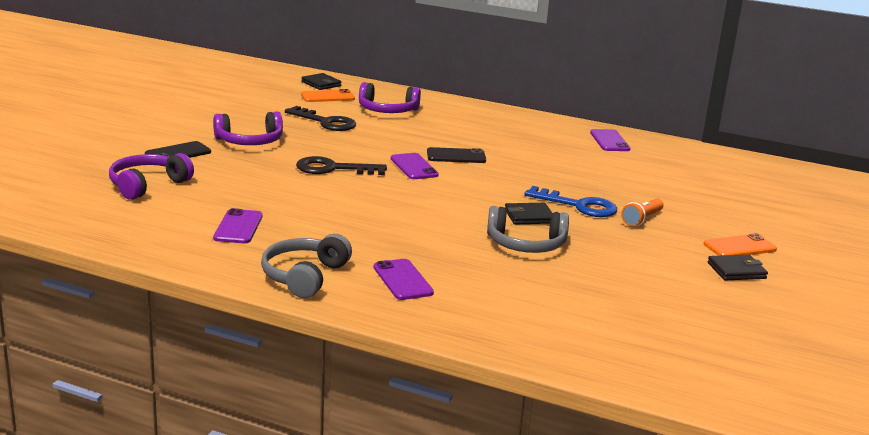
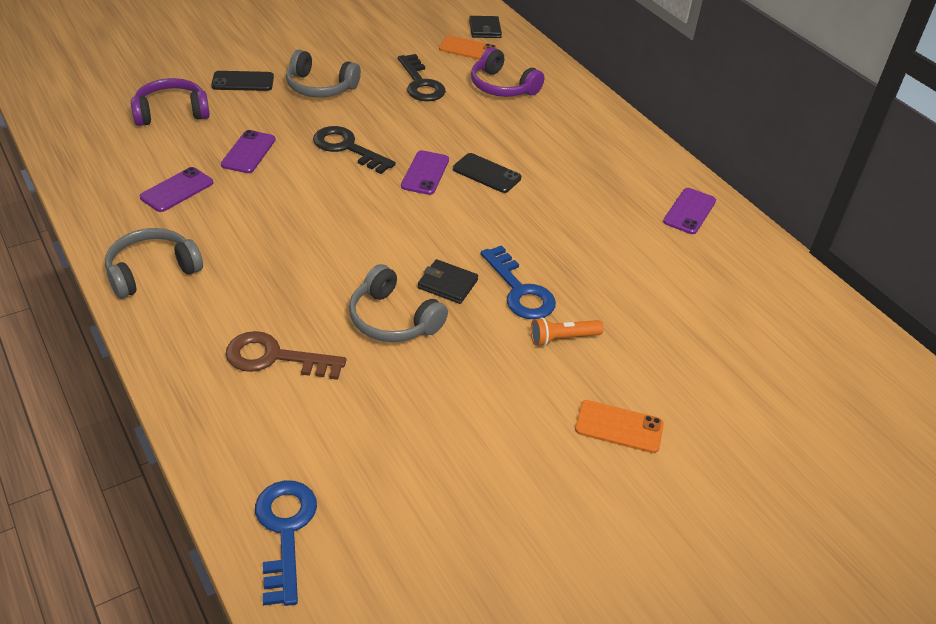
camera: 35 degrees right, 20 degrees up
(250, 141) = (320, 87): purple headphones -> grey headphones
(402, 280) = (223, 313): purple phone -> purple phone (248, 152)
(483, 289) = (275, 357): none -> brown key
(646, 367) = (285, 531): none -> blue key
(736, 271) = (564, 458): black wallet -> none

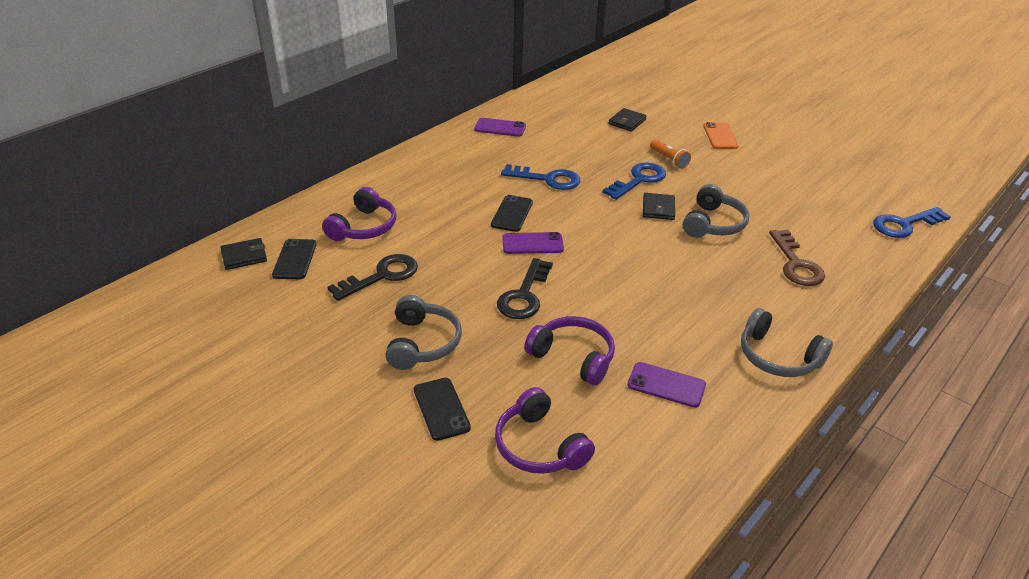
camera: 105 degrees left, 5 degrees down
(248, 152) = (573, 357): purple phone -> purple headphones
(468, 49) = (294, 259): orange phone -> black phone
(549, 216) = (547, 179): none -> blue key
(687, 335) = (627, 122): none -> black wallet

